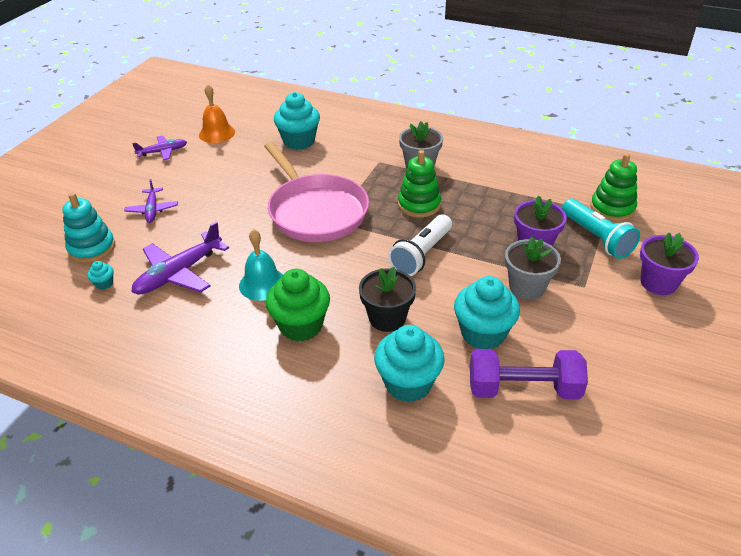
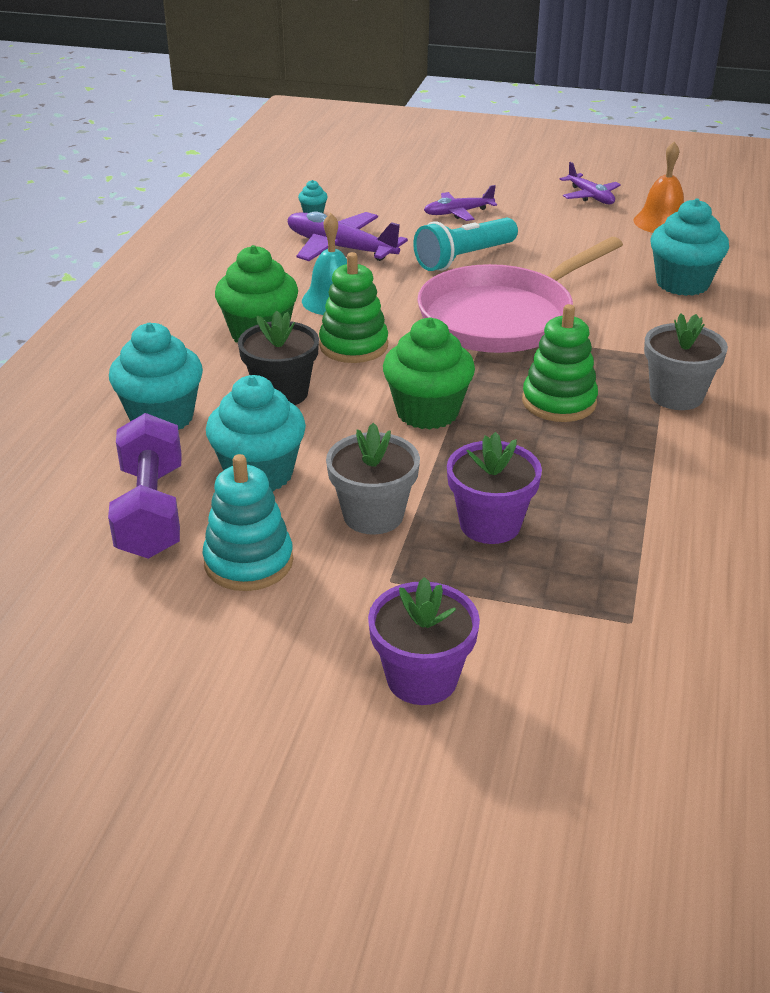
camera: 80 degrees right, 5 degrees down
(92, 248) = (372, 195): turquoise stacking toy -> turquoise stacking toy (248, 562)
(421, 255) = (427, 412): white flashlight -> green cupcake
(596, 238) = (539, 602): turquoise flashlight -> turquoise flashlight (464, 258)
(612, 208) = (653, 631): green stacking toy -> green stacking toy (353, 346)

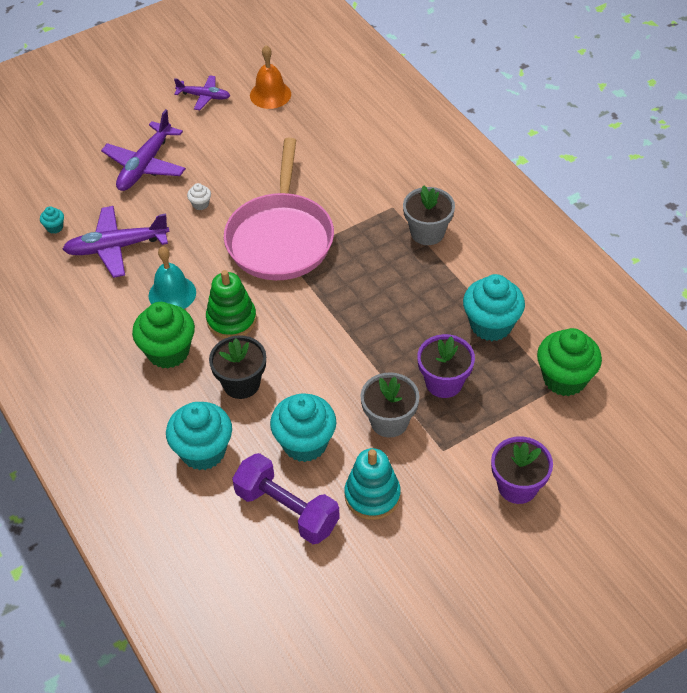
camera: 45 degrees left, 15 degrees up
(427, 412) = (330, 336): green cupcake -> green cupcake (564, 379)
(458, 213) = (145, 165): purple plane -> purple plane, size x1.67
(464, 258) = (200, 204): turquoise flashlight -> white cupcake
(559, 402) = (381, 279): green stacking toy -> none
(682, 283) = (338, 142): turquoise cupcake -> turquoise cupcake (491, 325)

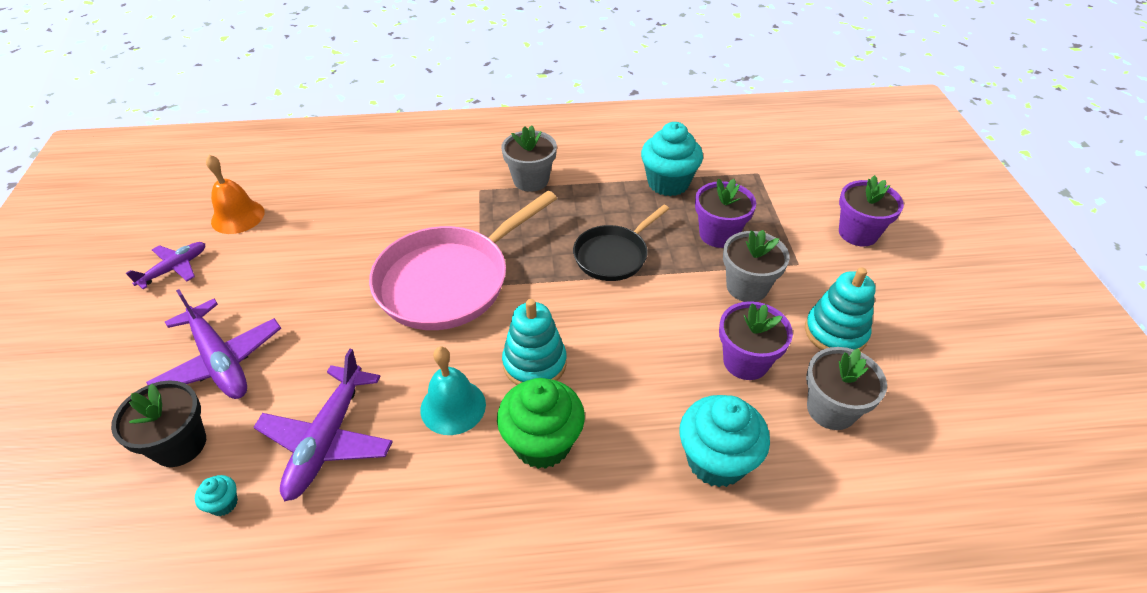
camera: 65 degrees left, 5 degrees down
(200, 204) = (337, 330): white cupcake -> none
(231, 320) = (534, 363): green stacking toy -> turquoise stacking toy
(241, 383) = (634, 387): black flower pot -> black flower pot (180, 445)
(280, 238) = (449, 281): pink pan -> pink pan turned 105 degrees clockwise
(287, 510) = (831, 409): purple dumbbell -> grey flower pot
(305, 443) = (745, 361): turquoise cupcake -> purple flower pot
(370, 322) = (613, 255): none -> black pan
(564, 379) = (752, 166): green cupcake -> none

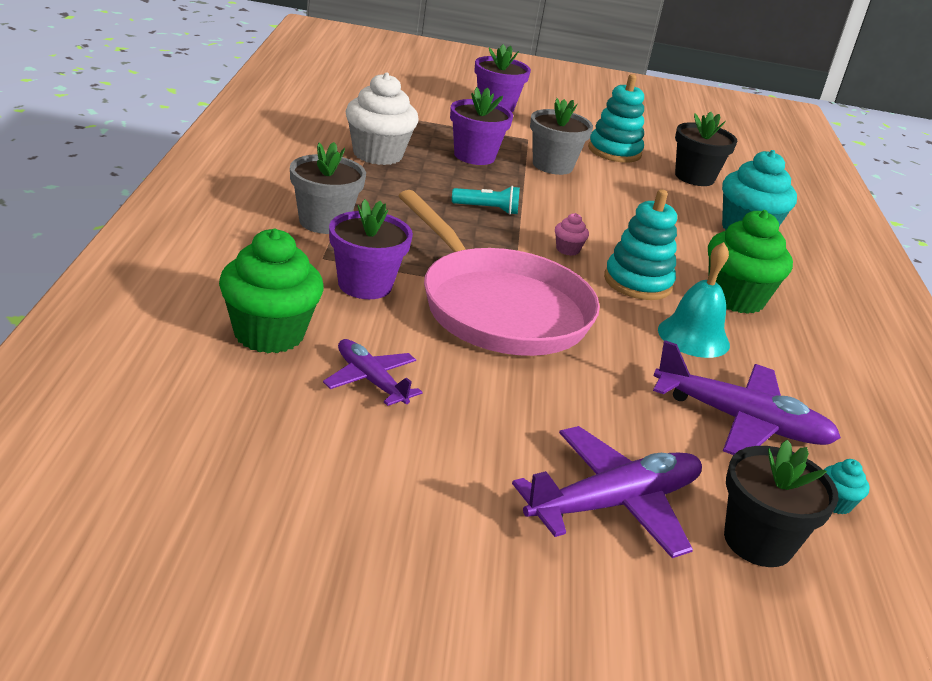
camera: 85 degrees left, 15 degrees down
(174, 269) = (388, 558): purple plane -> purple plane (371, 381)
(238, 216) = (267, 478): orange bell -> none
(375, 188) = (269, 334): none -> green cupcake
(570, 311) = (567, 249): none -> pink cupcake
(613, 255) = (487, 209): black pan -> turquoise flashlight
(668, 183) = (377, 154): turquoise cupcake -> white cupcake
(745, 361) = (643, 191): purple flower pot -> purple flower pot (365, 285)
(831, 409) = (694, 177): grey flower pot -> black flower pot

